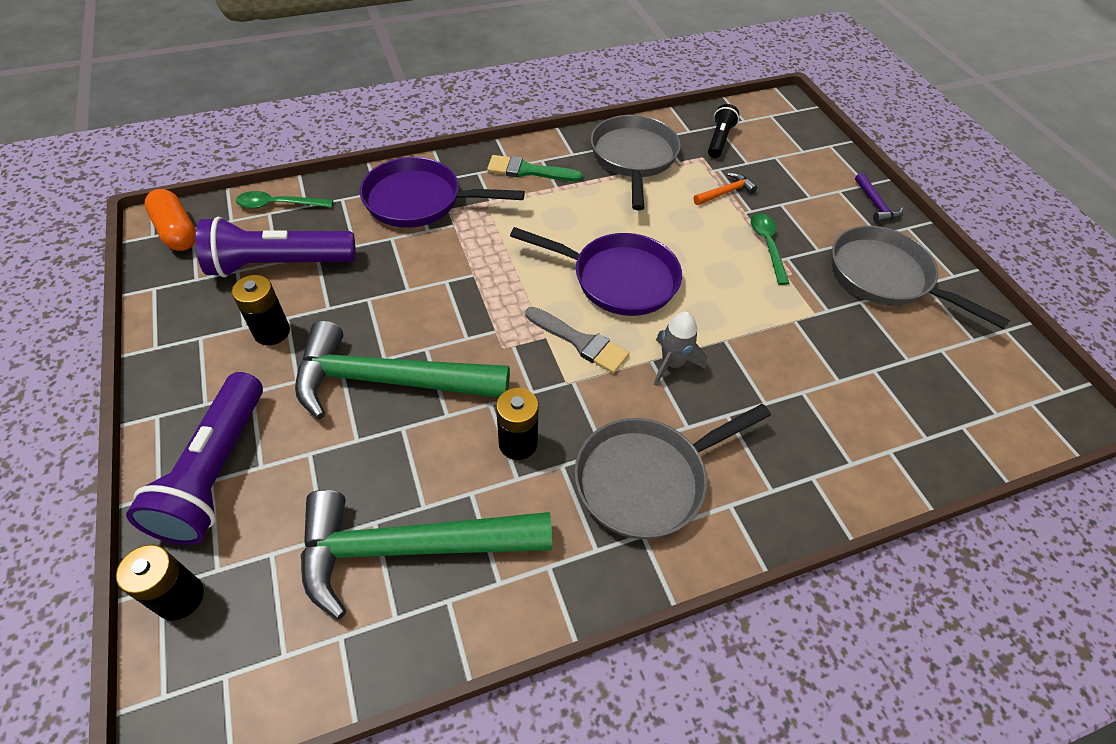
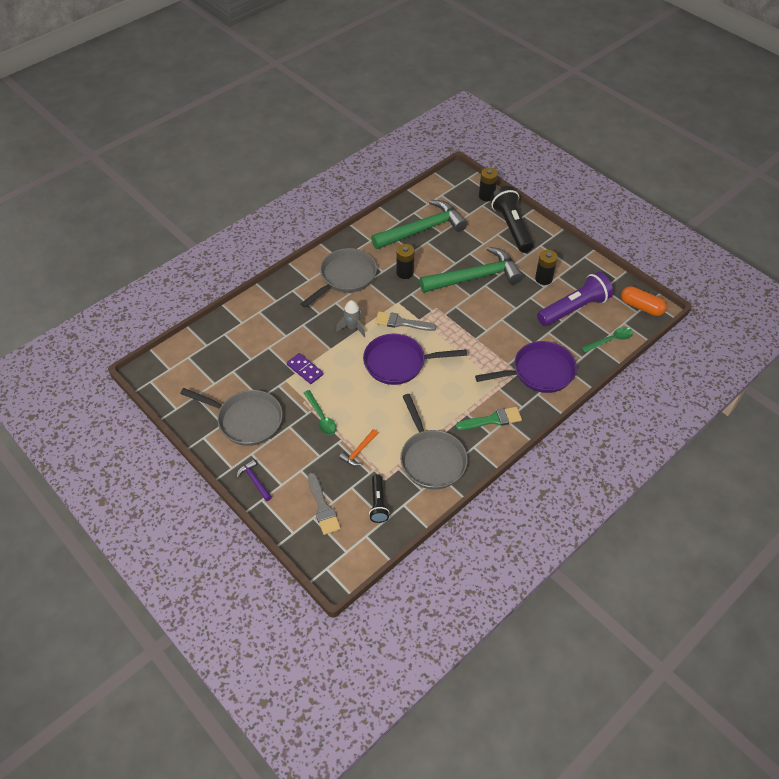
camera: 160 degrees right, 0 degrees up
(216, 471) = (511, 227): purple flashlight -> black flashlight
(778, 320) = (305, 369): none -> purple domino
(789, 155) = (323, 507): none -> grey brush

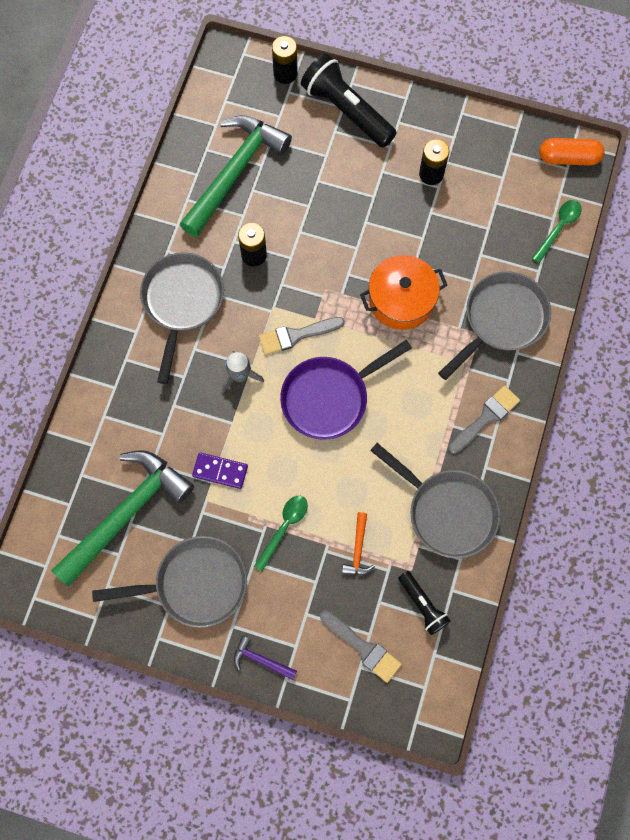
camera: 30 degrees left, 20 degrees up
(321, 417) = (284, 528): green spoon -> green spoon turned 90 degrees counterclockwise
(475, 277) = (346, 216): green hammer -> green hammer (126, 513)
(480, 333) = (401, 300): none -> orange pot
(492, 420) = (486, 418): green brush -> grey brush
(539, 372) = (501, 320): purple pan -> grey pan
(573, 309) = (491, 203): purple flashlight -> none

